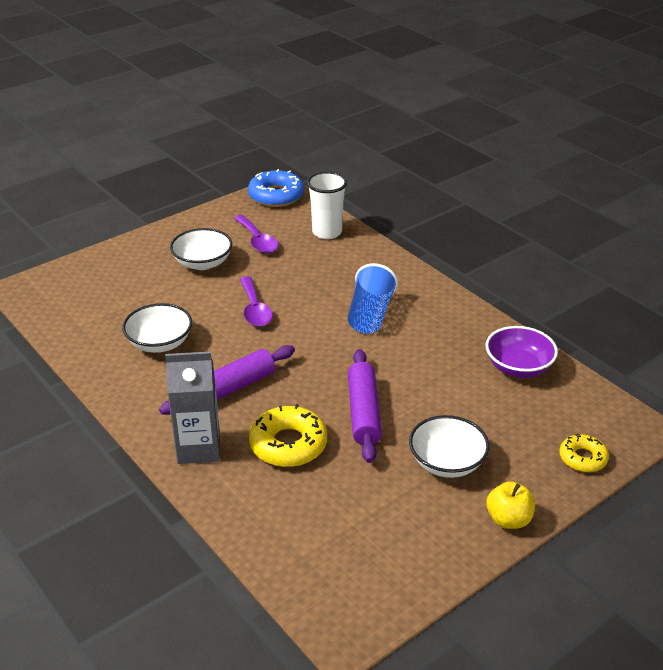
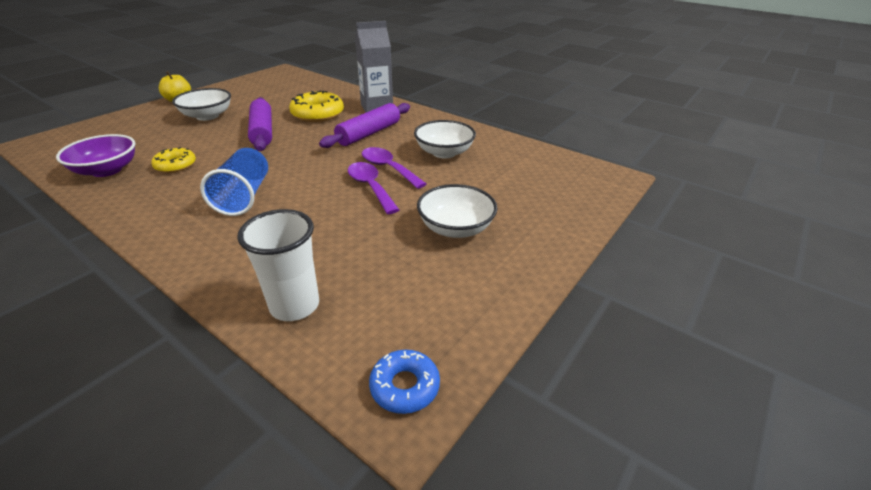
camera: 165 degrees right, 0 degrees up
(257, 241) = (400, 272): purple spoon -> purple spoon (388, 168)
(276, 196) = (404, 386): blue donut -> blue donut, size x0.61
(582, 458) = (103, 126): yellow donut -> yellow donut (175, 165)

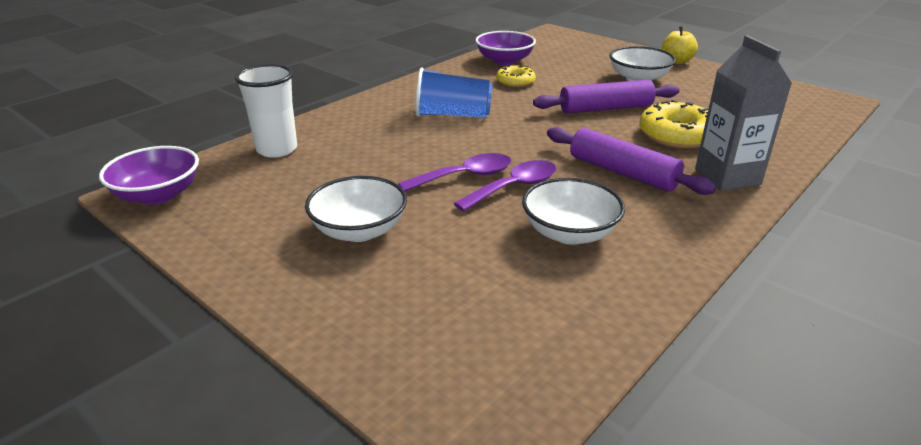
camera: 95 degrees right, 5 degrees down
(404, 386) = (158, 195): blue donut -> purple bowl

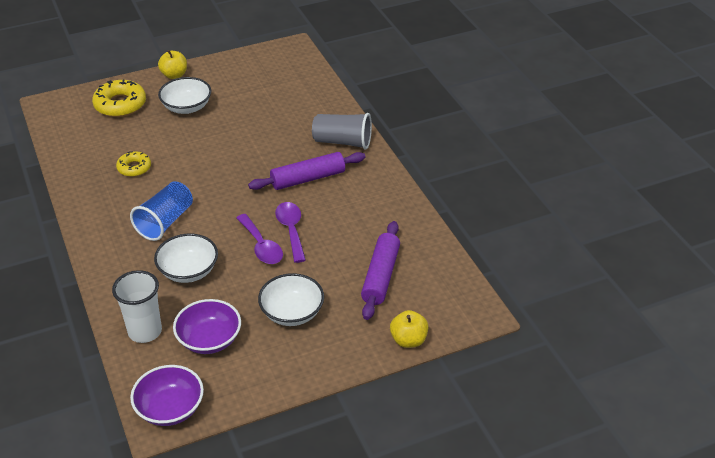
camera: 65 degrees left, 10 degrees up
(360, 361) = (408, 340): none -> yellow apple
(465, 176) = (261, 246): purple spoon -> purple spoon turned 150 degrees clockwise
(504, 61) = (86, 157): purple bowl -> purple bowl (209, 339)
(569, 233) = (354, 227): white bowl -> white bowl (188, 271)
(605, 109) = (220, 145): purple rolling pin -> purple rolling pin (381, 276)
(677, 135) = (282, 134): yellow donut -> yellow donut (120, 104)
(727, 177) = (342, 142): grey carton -> grey cup

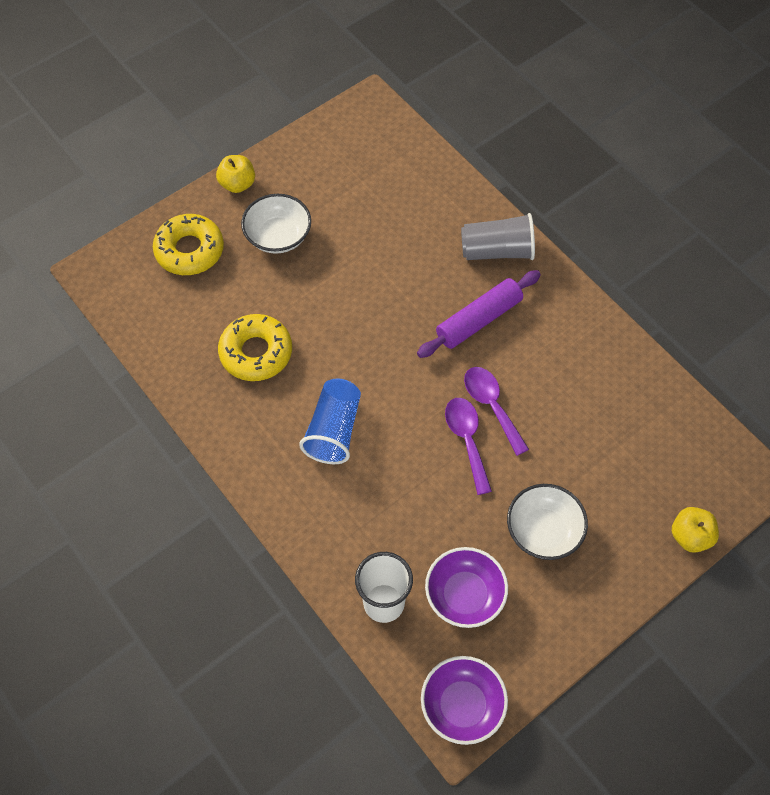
camera: 15 degrees left, 20 degrees up
(134, 168) = (256, 352): yellow donut -> yellow donut, size x1.65
(188, 271) = (395, 499): white bowl -> none
(261, 246) = (466, 439): purple spoon -> purple spoon turned 150 degrees counterclockwise
(381, 276) = (623, 450): purple rolling pin -> none

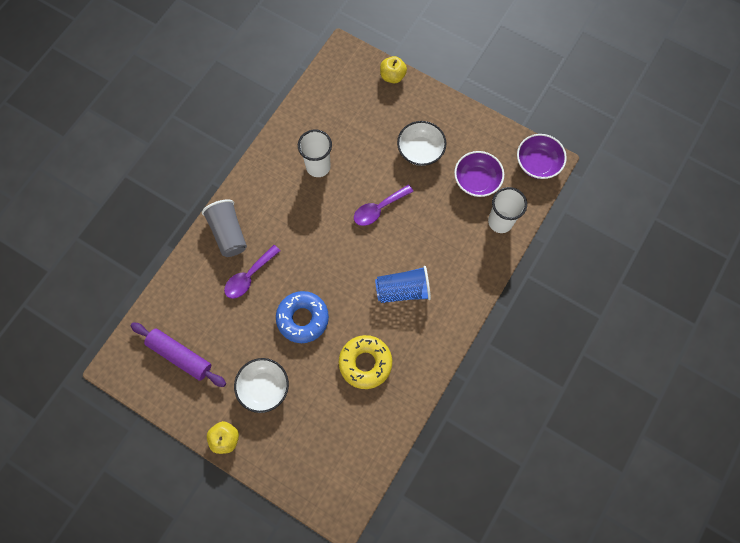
camera: 110 degrees left, 10 degrees up
(190, 250) = (298, 448): yellow donut -> none
(346, 300) = (302, 318): none -> blue donut
(479, 320) = (288, 228): purple rolling pin -> purple rolling pin (180, 355)
(491, 405) = (349, 202): purple spoon -> purple spoon (249, 277)
(561, 383) = (318, 166): none -> white cup

